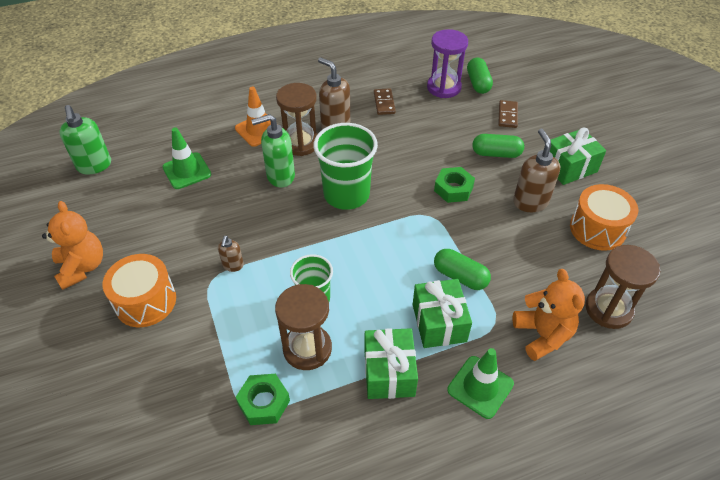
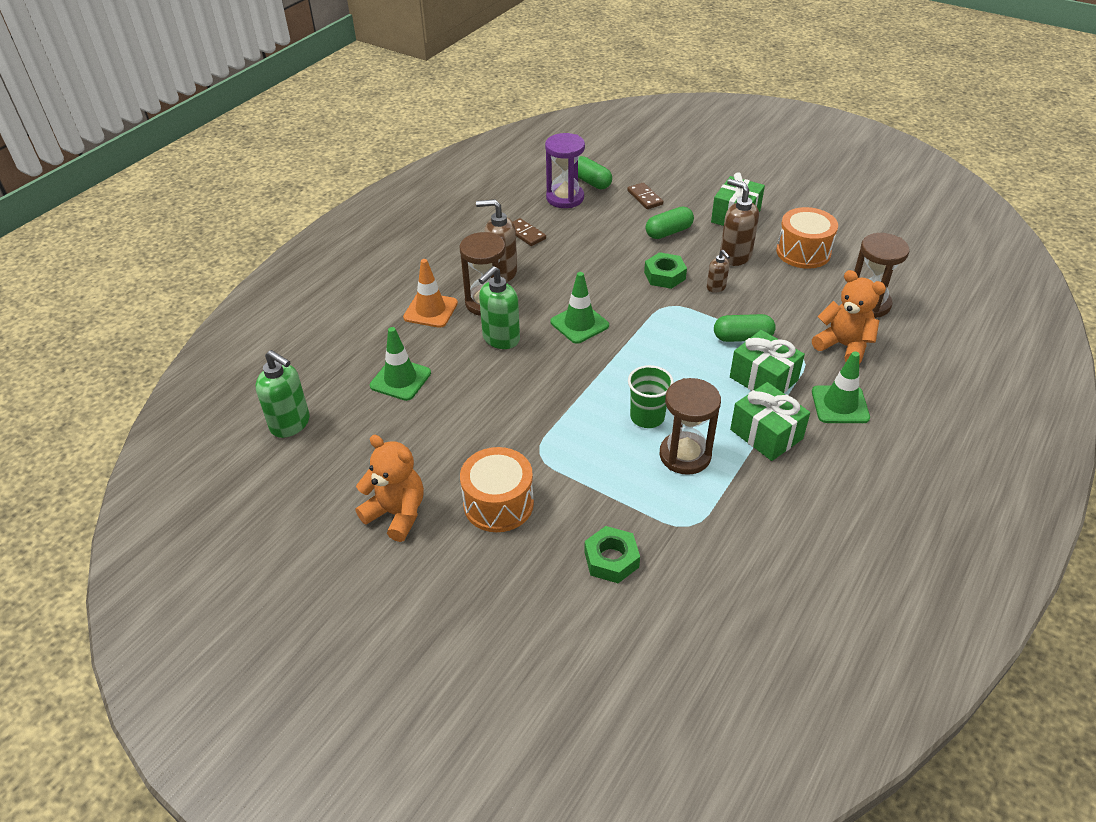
camera: 35 degrees left, 5 degrees down
(233, 265) = (545, 431): brown soap dispenser -> brown soap dispenser (716, 288)
(264, 402) = (696, 513): green nut -> green nut (611, 559)
(346, 194) = (579, 324): green cup -> green traffic cone

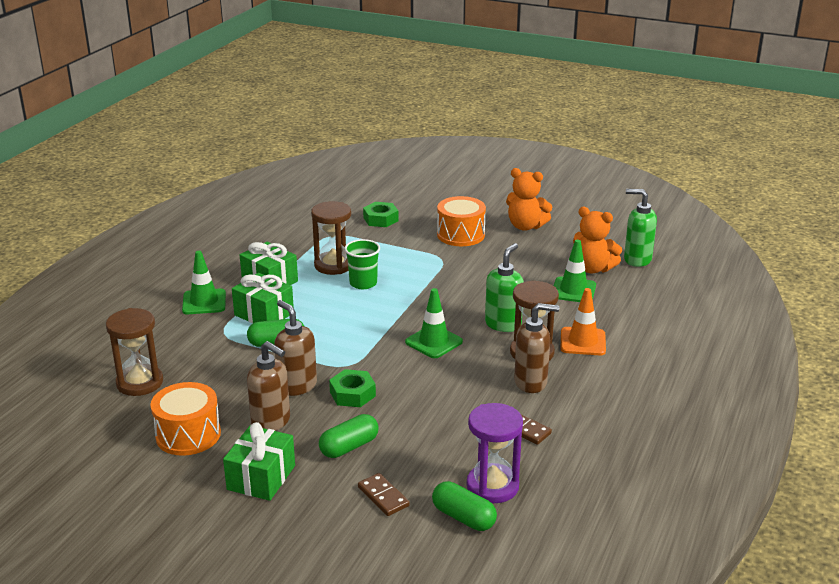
camera: 170 degrees right, 15 degrees down
(716, 288) = (297, 386): brown soap dispenser -> brown soap dispenser, size x1.84
(843, 346) = (182, 344): orange teddy bear -> orange teddy bear (592, 268)

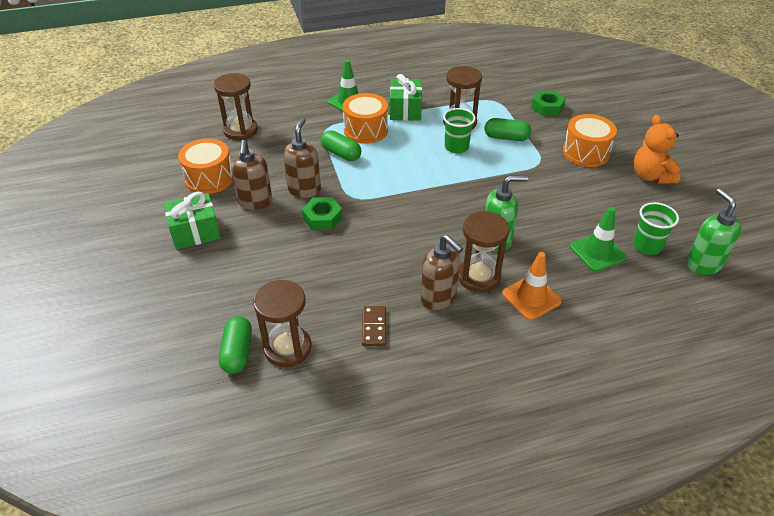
camera: 50 degrees right, 15 degrees up
(264, 314) = (366, 130): green gift -> orange drum
(349, 447) = (263, 251): green capsule -> green capsule (506, 137)
(383, 496) = (225, 298): brown domino -> none
(433, 342) = (428, 219): green traffic cone -> none
(492, 486) = (287, 348): purple hourglass -> brown hourglass
(592, 268) = (647, 246): orange teddy bear -> green cup

